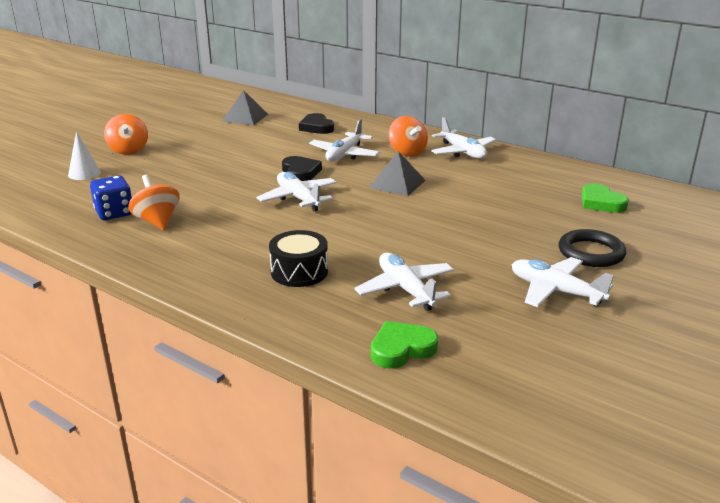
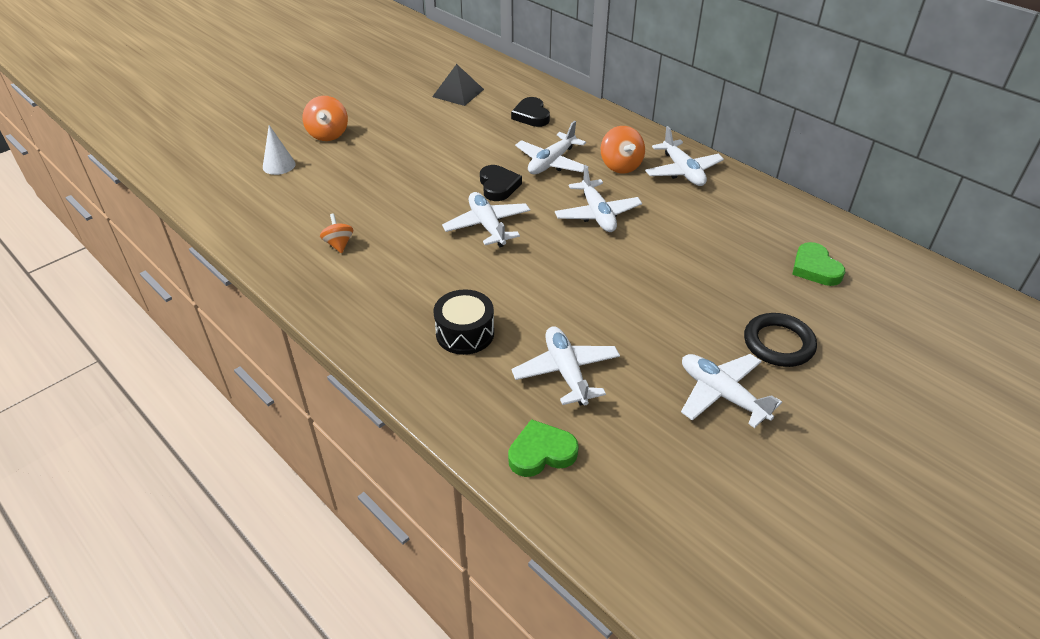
camera: 10 degrees right, 15 degrees up
(114, 213) = (299, 227): blue dice -> none
(157, 221) = (339, 244): orange spinning top -> orange spinning top, size x0.64
(397, 183) = (597, 214): black pyramid -> white plane

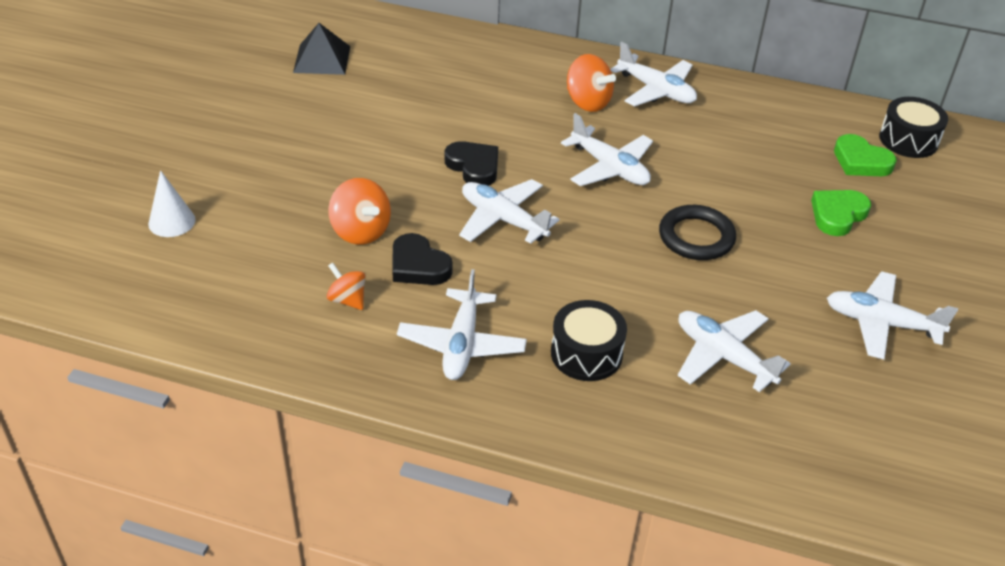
camera: 30 degrees left, 0 degrees up
(328, 134) = (201, 160): orange spinning top -> orange spinning top (360, 231)
(531, 116) = (437, 67): black heart -> black heart (418, 265)
(541, 453) = (770, 451): green heart -> green heart (837, 215)
(551, 162) = (509, 120): white plane -> white plane (461, 344)
(778, 343) = (889, 252): black ring -> black ring (696, 237)
(875, 264) = (908, 140): none -> black drum

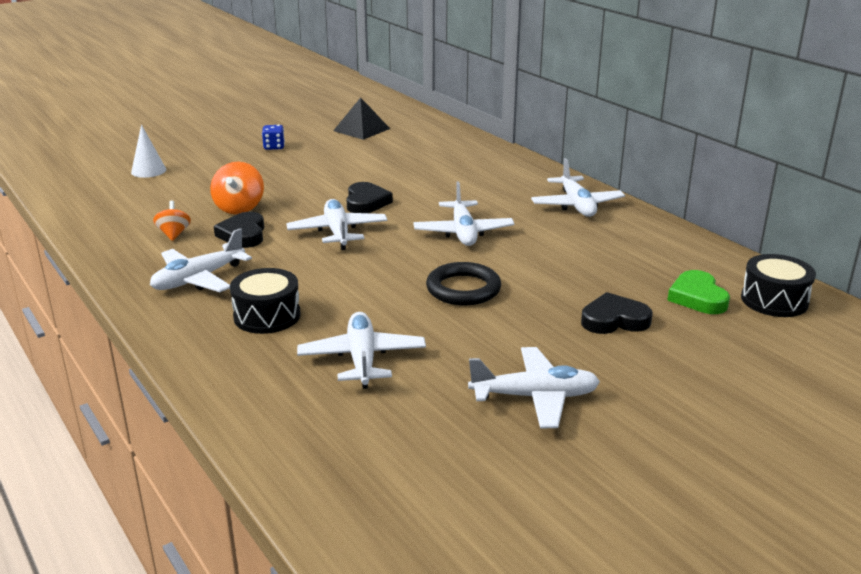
camera: 40 degrees right, 15 degrees down
(264, 124) = (274, 147): none -> blue dice
(587, 102) = (508, 196): orange spinning top -> none
(837, 215) = (614, 320): green heart -> black heart
(881, 323) = (535, 397): white plane -> white plane turned 120 degrees clockwise

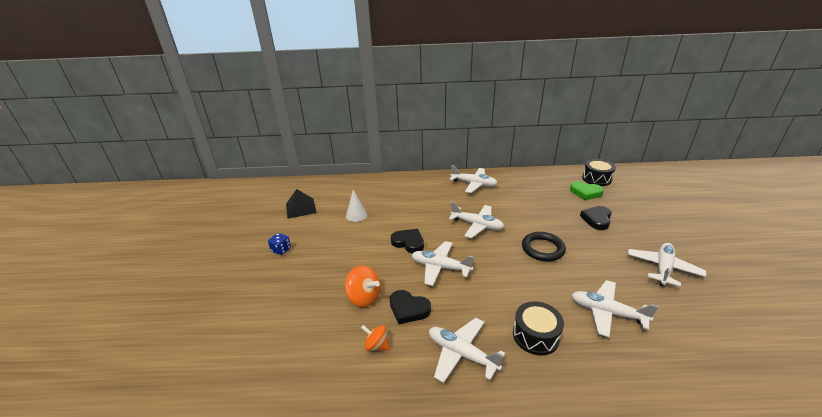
camera: 55 degrees left, 5 degrees up
(148, 171) = (242, 326): white cone -> white cone (356, 215)
(198, 279) = (462, 354): white plane -> white plane turned 135 degrees clockwise

